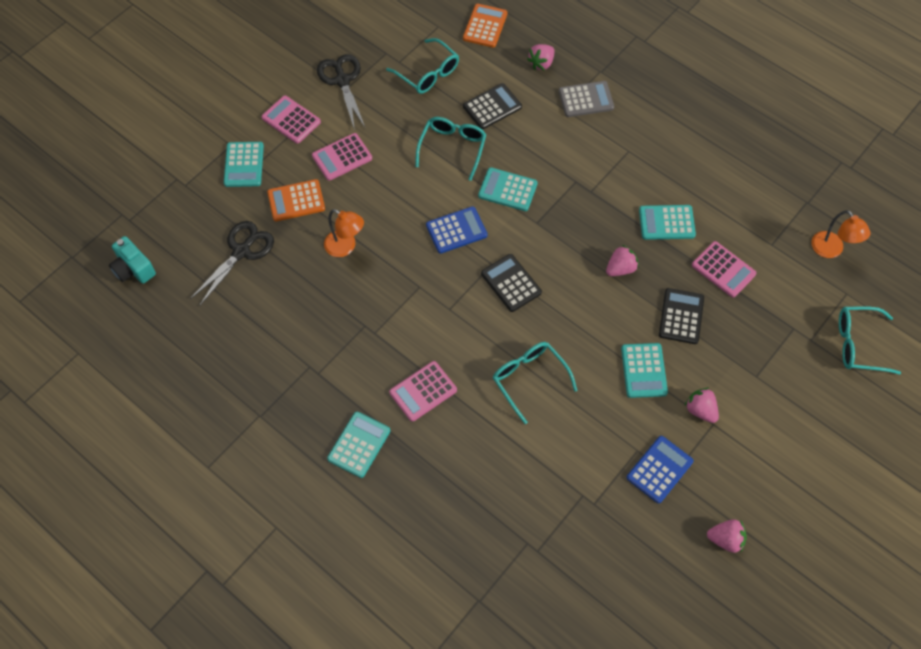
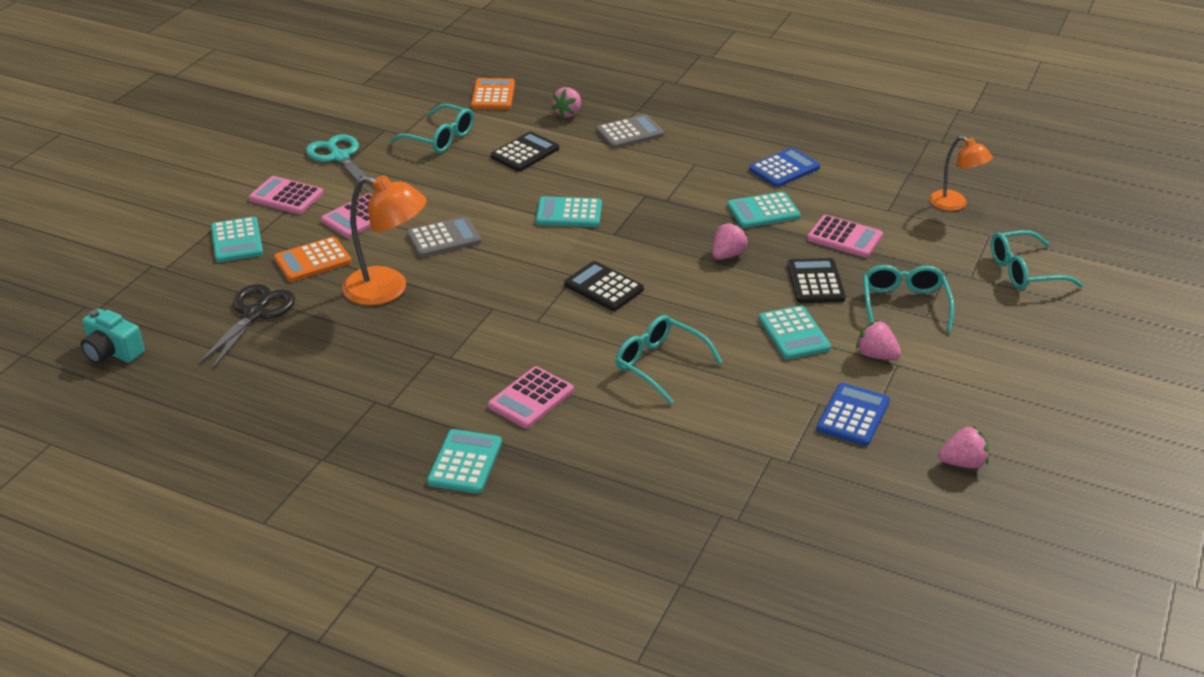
camera: 15 degrees left, 25 degrees down
(342, 80) = (339, 157): black scissors -> turquoise scissors
(345, 247) = (388, 289): orange lamp -> orange lamp, size x1.58
(402, 197) = (444, 238): none -> grey calculator
(452, 148) = (490, 190): turquoise glasses -> turquoise glasses (904, 304)
(456, 230) = (520, 254): blue calculator -> blue calculator (784, 168)

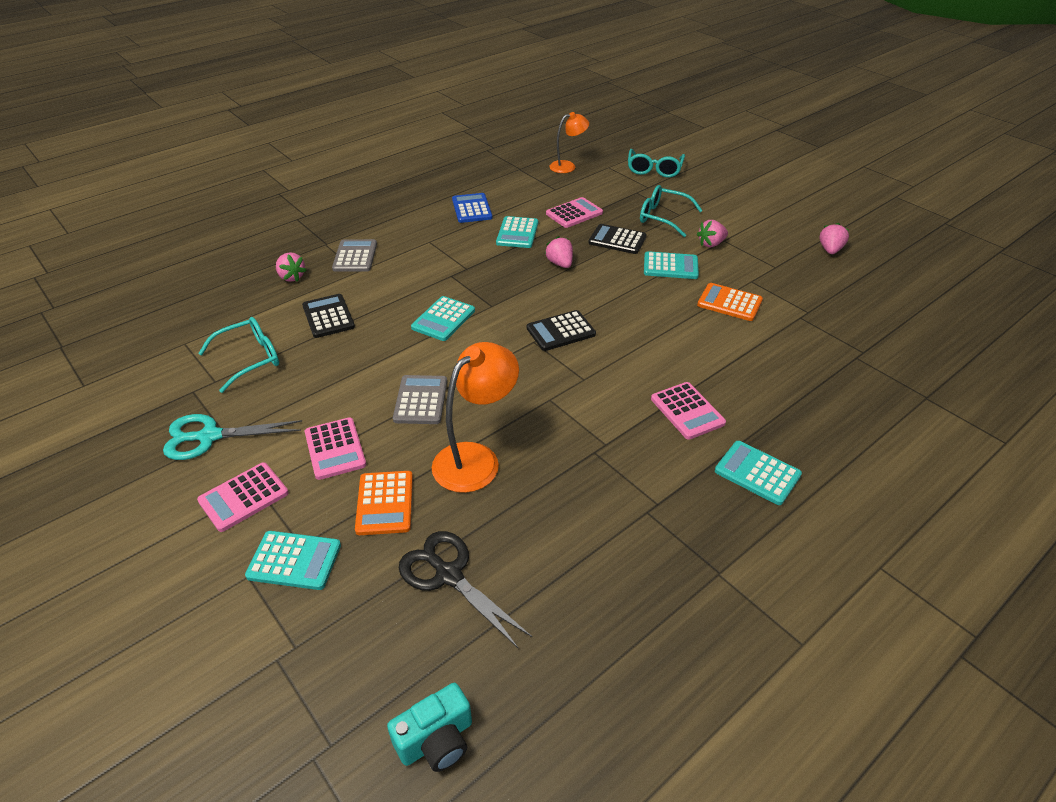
camera: 65 degrees left, 5 degrees up
(493, 95) = (212, 308): orange calculator -> orange calculator (729, 303)
(659, 364) = (675, 333): turquoise glasses -> none
(853, 415) = (769, 272): blue calculator -> none

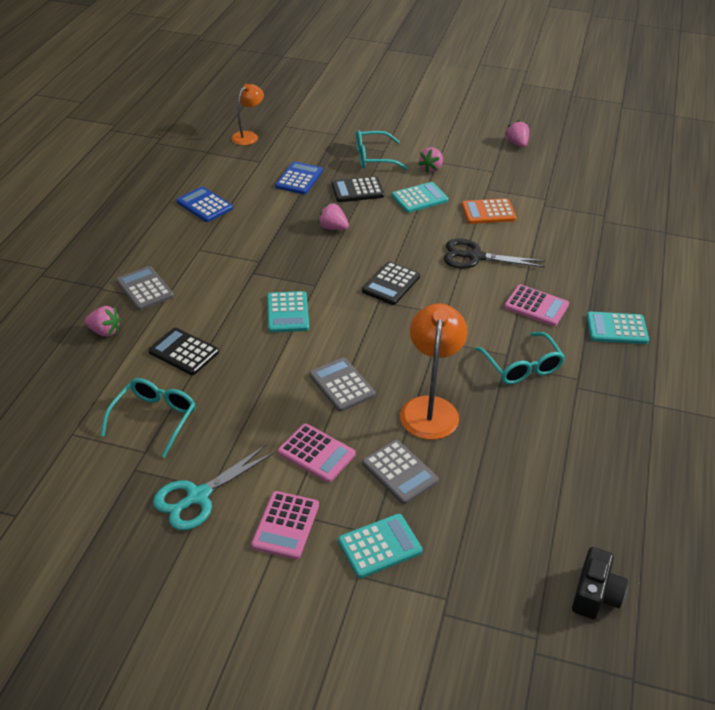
camera: 35 degrees left, 0 degrees up
(385, 503) = (400, 472): orange calculator -> grey calculator
(436, 740) = (595, 594): turquoise camera -> black camera
(449, 575) = (496, 495): black scissors -> black scissors (475, 257)
(517, 233) = (269, 213): turquoise calculator -> none
(574, 213) = (299, 179): pink calculator -> blue calculator
(654, 170) = (325, 116): turquoise glasses -> turquoise glasses (522, 367)

